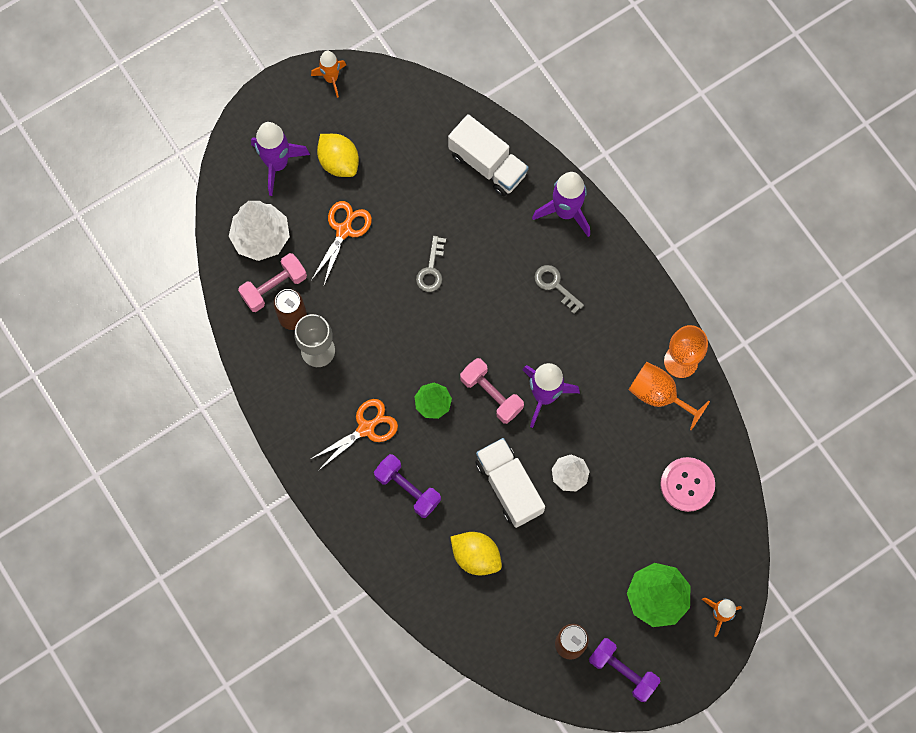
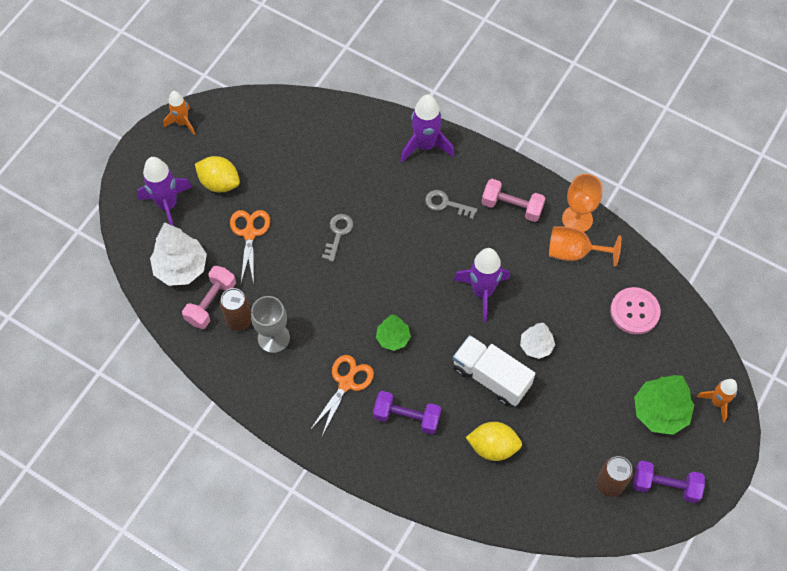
camera: 25 degrees left, 10 degrees down
(431, 269) = (338, 233): grey key -> grey key turned 150 degrees counterclockwise
(487, 164) = (344, 135): white truck -> none
(491, 394) = (438, 310): pink dumbbell -> pink dumbbell (512, 206)

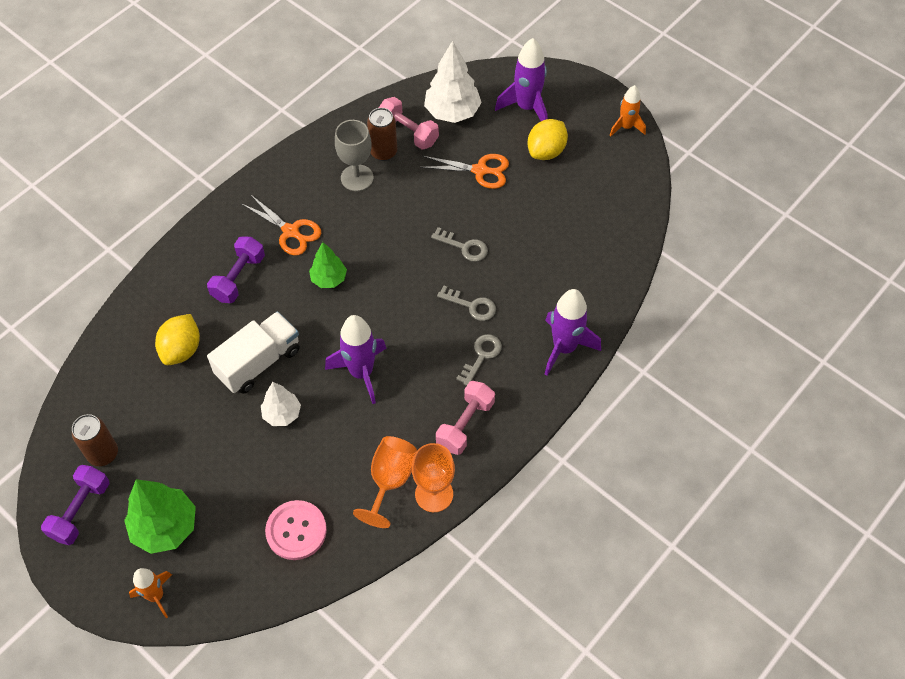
camera: 100 degrees right, 5 degrees down
(398, 219) = (471, 305): none -> grey key

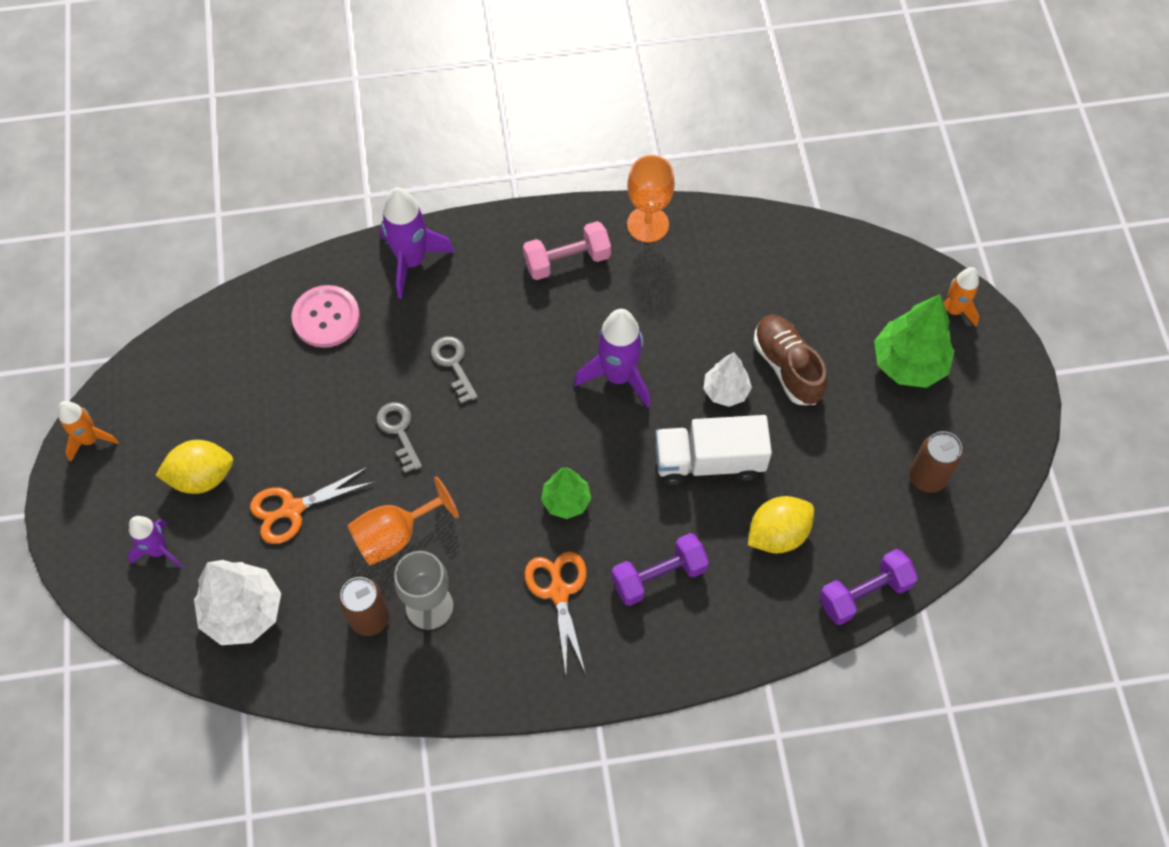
camera: 140 degrees left, 5 degrees up
(80, 511) = (980, 435): purple dumbbell -> purple dumbbell (864, 593)
(252, 461) = (787, 367): none -> brown shoe
(296, 531) = (792, 278): pink button -> pink button (326, 318)
(390, 480) = (676, 261): orange goblet -> orange goblet (395, 535)
(408, 132) = (317, 624): pink dumbbell -> none
(480, 170) = (293, 509): orange scissors -> orange scissors turned 75 degrees counterclockwise
(481, 356) = (493, 309): grey key -> none
(527, 107) = (159, 550): purple rocket -> purple rocket, size x0.63

